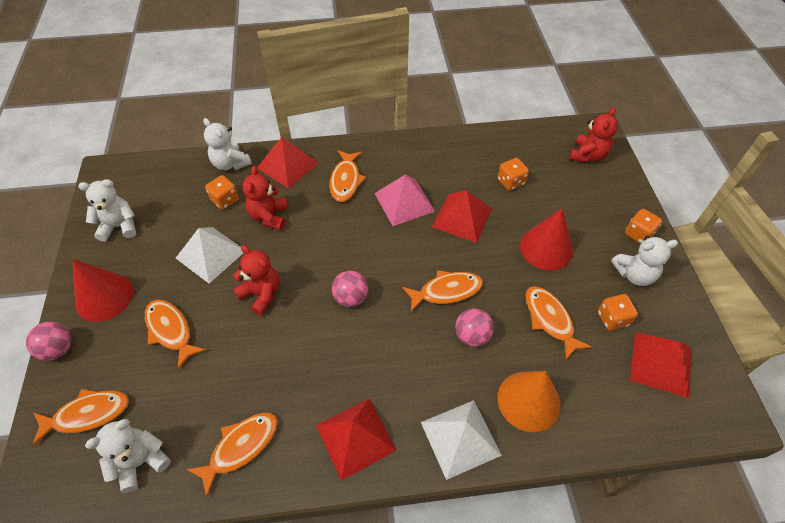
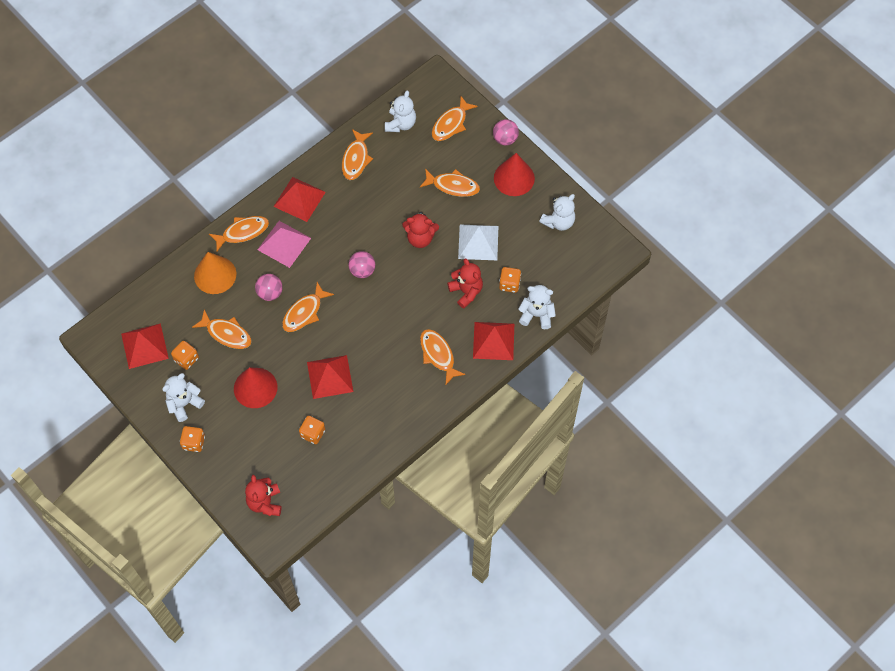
camera: 145 degrees right, 10 degrees up
(404, 202) = (381, 363): pink pyramid -> pink pyramid (284, 244)
(460, 438) = (242, 232): white pyramid -> orange fish

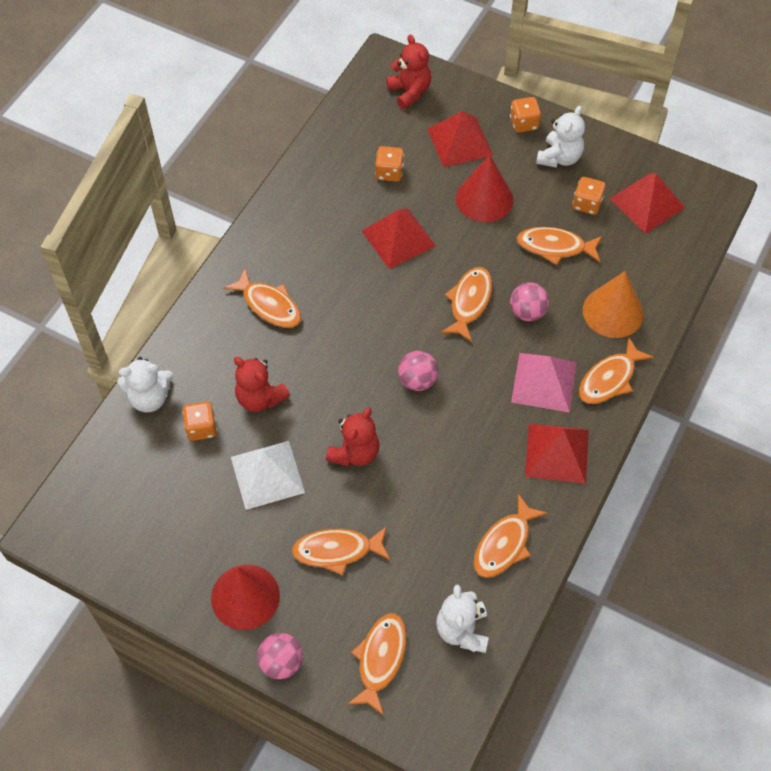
camera: 160 degrees right, 5 degrees down
(356, 159) = (504, 544): orange fish -> orange fish turned 135 degrees counterclockwise
(420, 238) = (355, 452): red teddy bear -> red teddy bear turned 135 degrees clockwise
(493, 340) = (200, 345): red pyramid -> red pyramid (459, 142)
(558, 222) = (154, 547): white teddy bear -> none

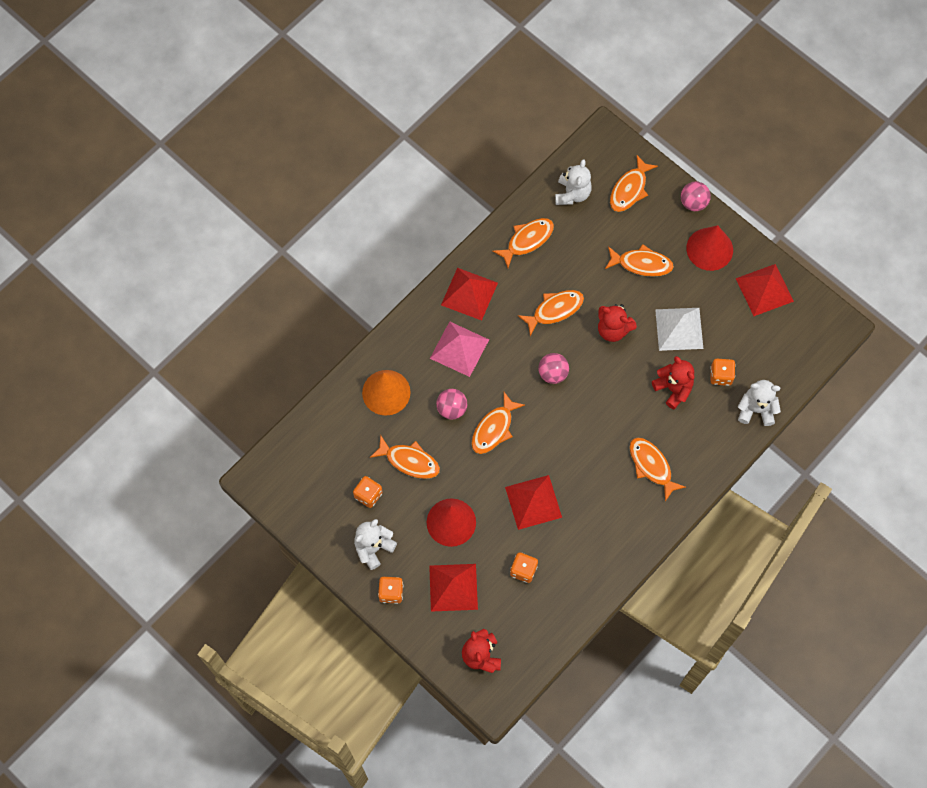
camera: 165 degrees left, 10 degrees up
(355, 452) = (613, 329): red teddy bear -> red teddy bear turned 105 degrees counterclockwise
(609, 379) = (410, 339): orange fish -> orange fish (554, 310)
(647, 203) = (318, 483): red pyramid -> red pyramid (764, 289)

